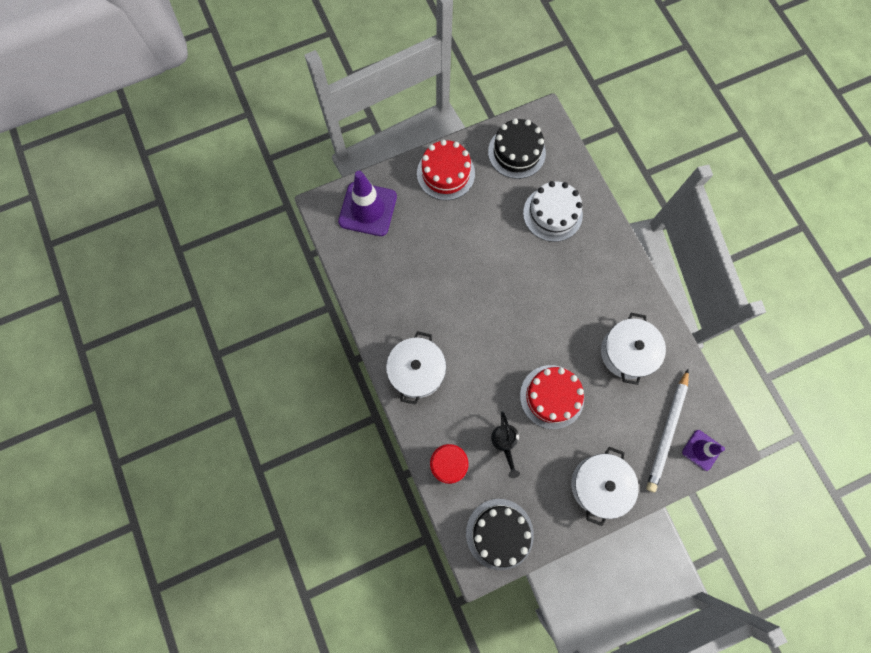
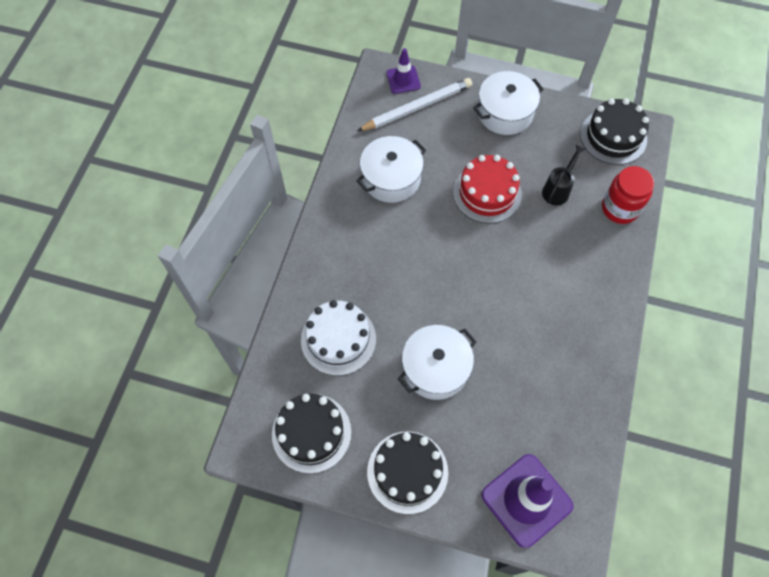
camera: 140 degrees left, 10 degrees down
(417, 371) = (593, 298): white pot -> white pot (435, 368)
(445, 173) = (407, 472): red cake -> black cake

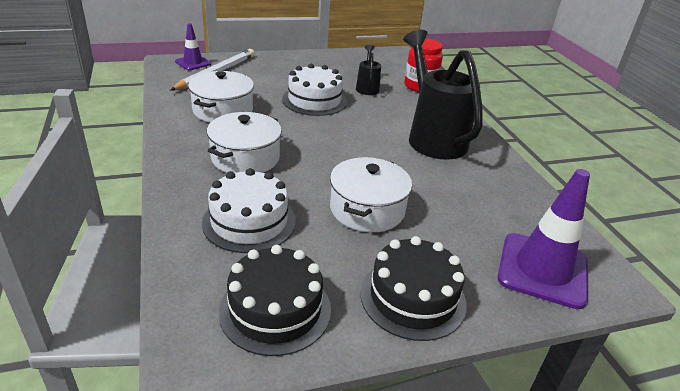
camera: 35 degrees left, 30 degrees down
(487, 193) = (314, 100): red cake -> white cake
(505, 112) = (291, 63): white pot -> white pot (245, 158)
(566, 299) = (433, 137): none -> black watering can
(613, 136) = (380, 59): black cake -> none

